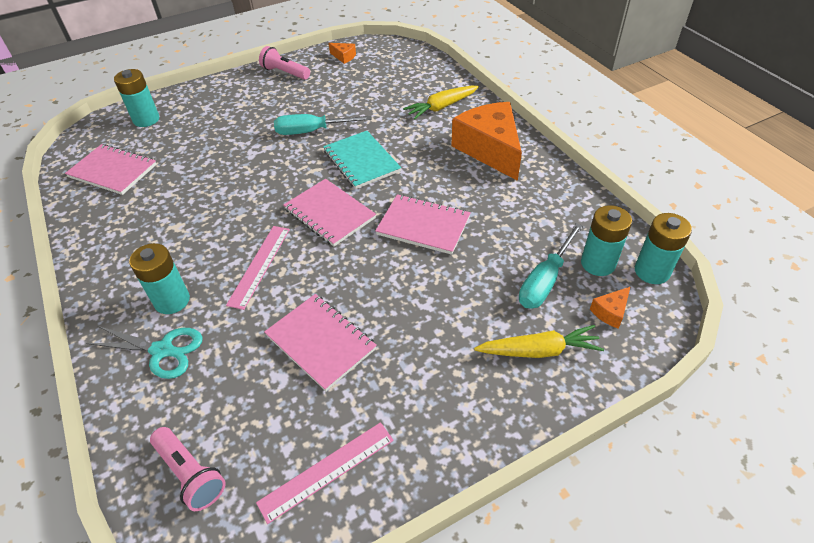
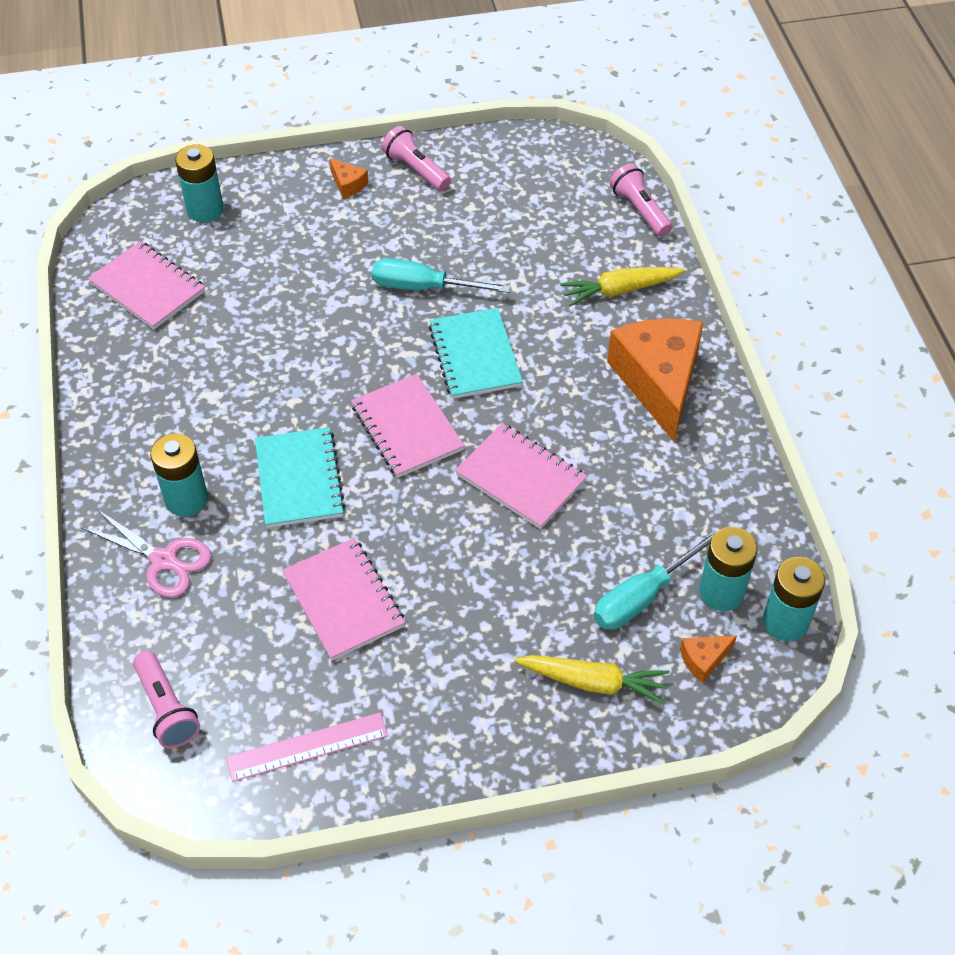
camera: 15 degrees right, 5 degrees up
(162, 350) = (163, 560): turquoise scissors -> pink scissors
(259, 265) = (299, 479): pink ruler -> turquoise notebook
(344, 57) = (511, 159): orange cheese -> orange cheese (348, 184)
(434, 66) = (640, 210): none -> pink flashlight

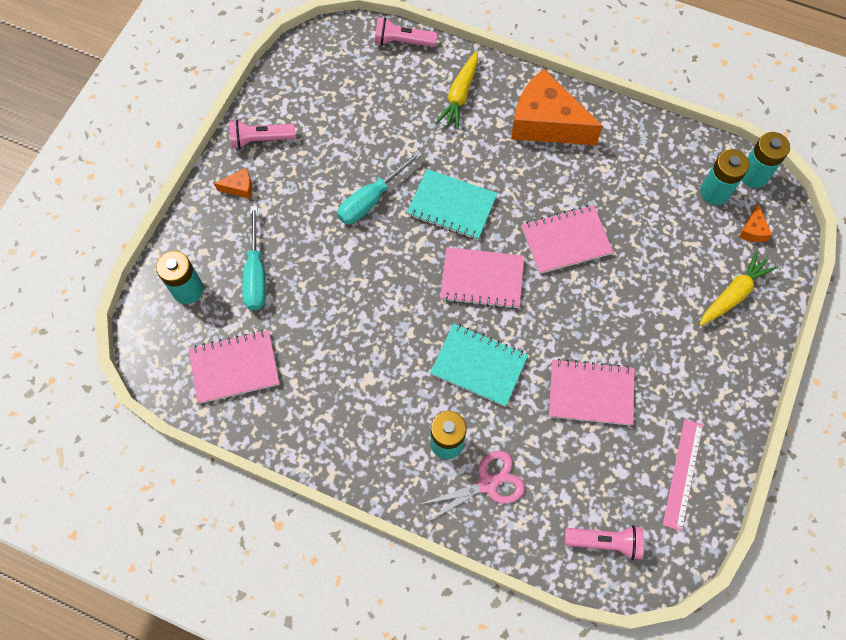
camera: 55 degrees left, 15 degrees up
(642, 597) = (692, 232): turquoise screwdriver -> turquoise screwdriver (256, 274)

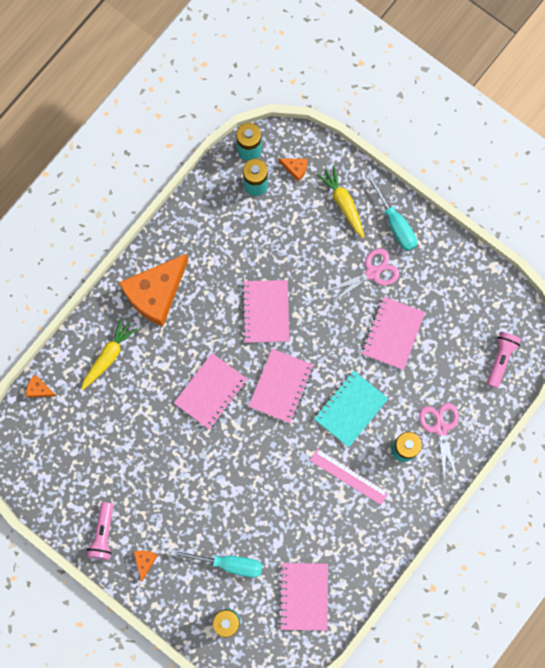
camera: 75 degrees left, 10 degrees up
(371, 199) = (187, 455): turquoise screwdriver -> turquoise screwdriver (395, 223)
(402, 42) = (39, 389): pink flashlight -> orange cheese
(452, 206) = (211, 391): turquoise notebook -> pink notebook
(460, 95) = (108, 356): yellow carrot -> yellow carrot turned 90 degrees counterclockwise
(659, 350) = (372, 273): none -> pink scissors
(682, 473) = (467, 289): pink ruler -> pink ruler (348, 476)

